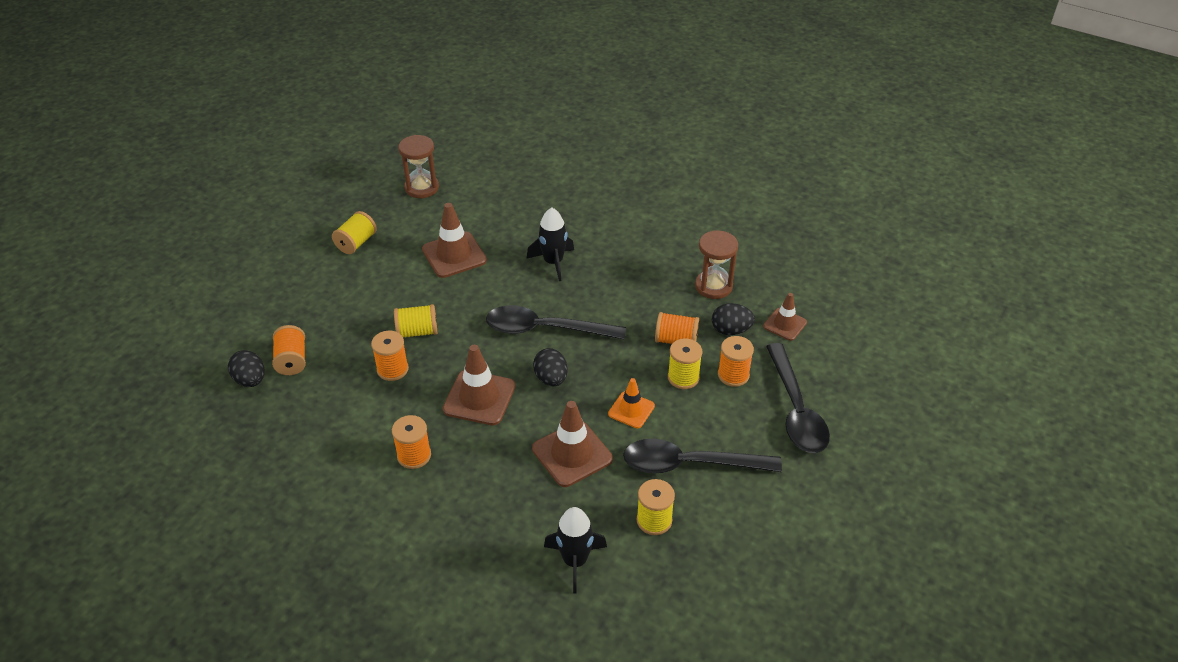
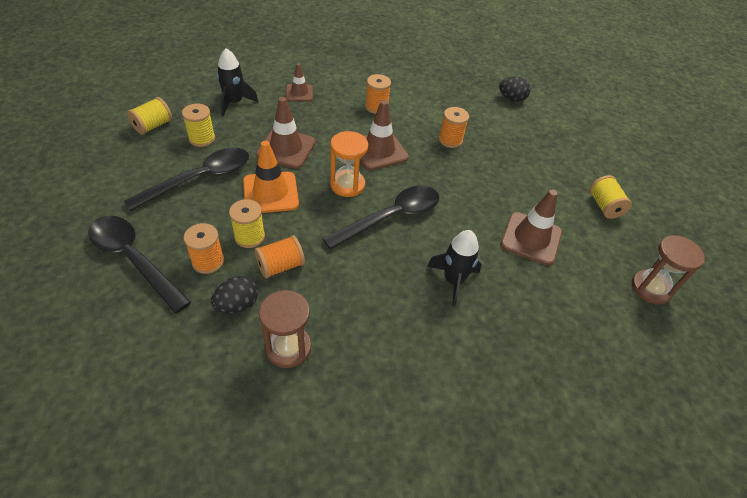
camera: 135 degrees right, 5 degrees up
(292, 360) = (509, 117): orange spool -> none
(417, 332) = (469, 168): yellow spool -> yellow spool (153, 126)
(551, 379) = (347, 185): black egg -> orange hourglass
(631, 410) = (270, 193): orange traffic cone -> orange traffic cone, size x1.64
(784, 324) = (186, 344): brown traffic cone -> brown traffic cone (299, 93)

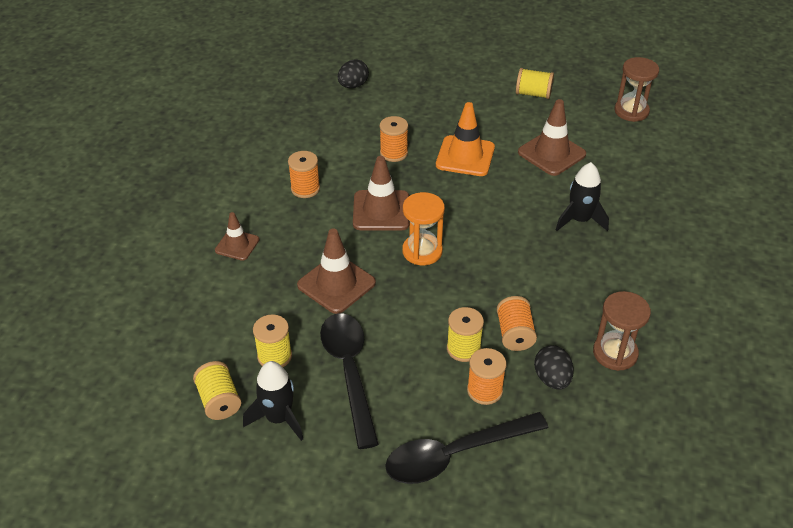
camera: 60 degrees left, 5 degrees down
(234, 103) = (219, 310): black rocket -> black rocket (278, 418)
(270, 193) = (404, 315): orange traffic cone -> orange traffic cone (465, 156)
(391, 217) = (484, 233): black spoon -> none

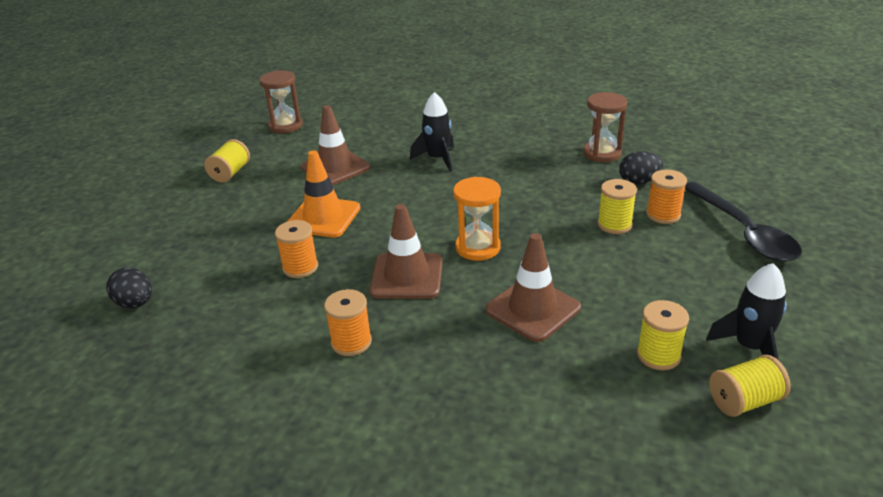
camera: 85 degrees left, 10 degrees down
(237, 245) = (461, 406): brown traffic cone -> none
(349, 371) = (665, 296): black spoon -> none
(514, 334) = (590, 197): orange spool -> none

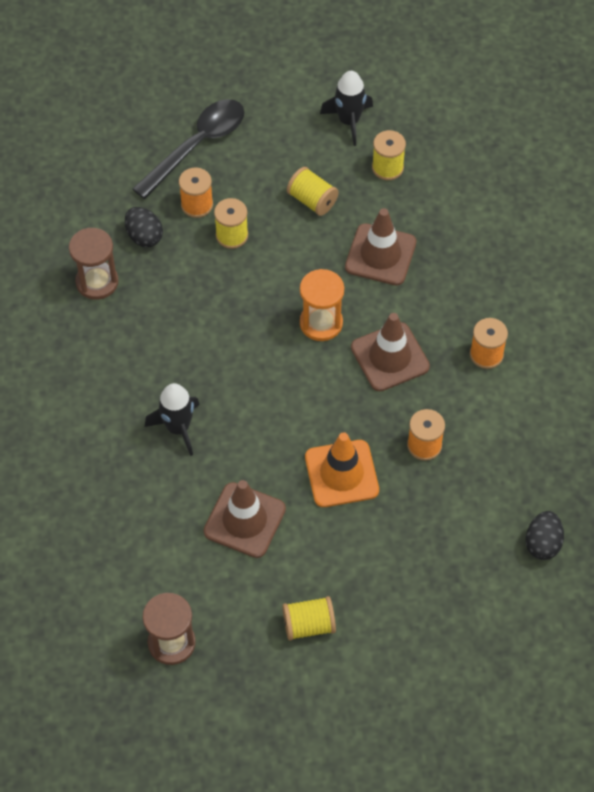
camera: 120 degrees left, 25 degrees up
(744, 401) = (404, 116): yellow spool -> yellow spool (312, 200)

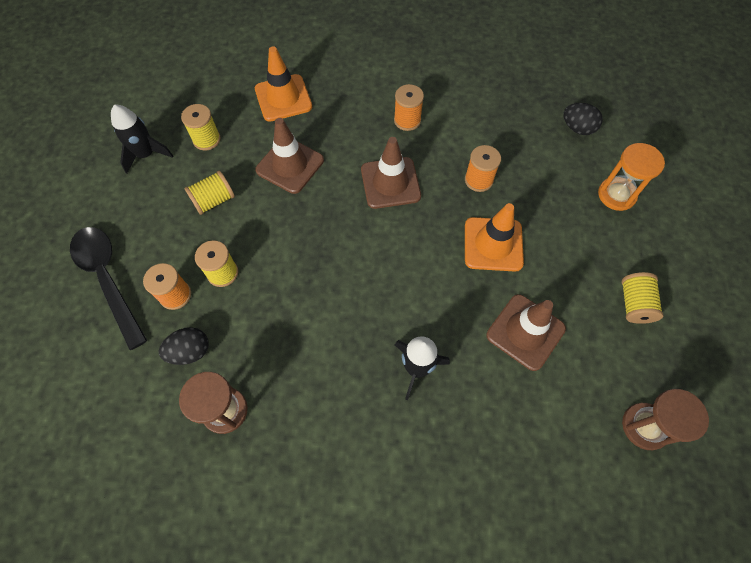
camera: 75 degrees left, 5 degrees up
(321, 323) = (341, 224): orange hourglass -> orange hourglass (616, 195)
(472, 221) = (283, 98): none -> orange traffic cone

